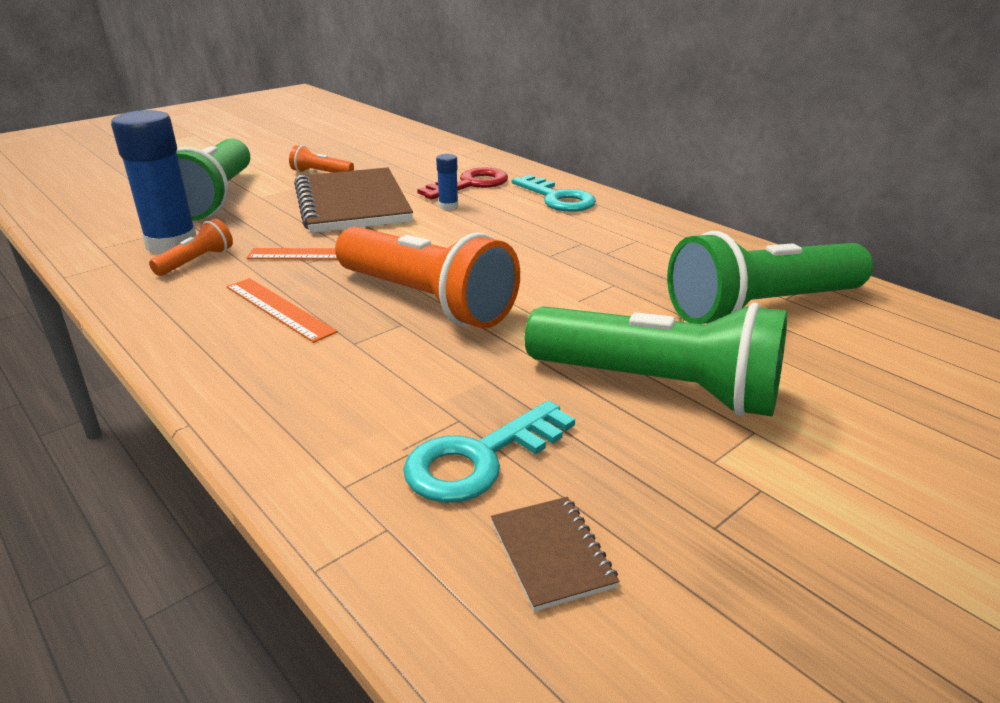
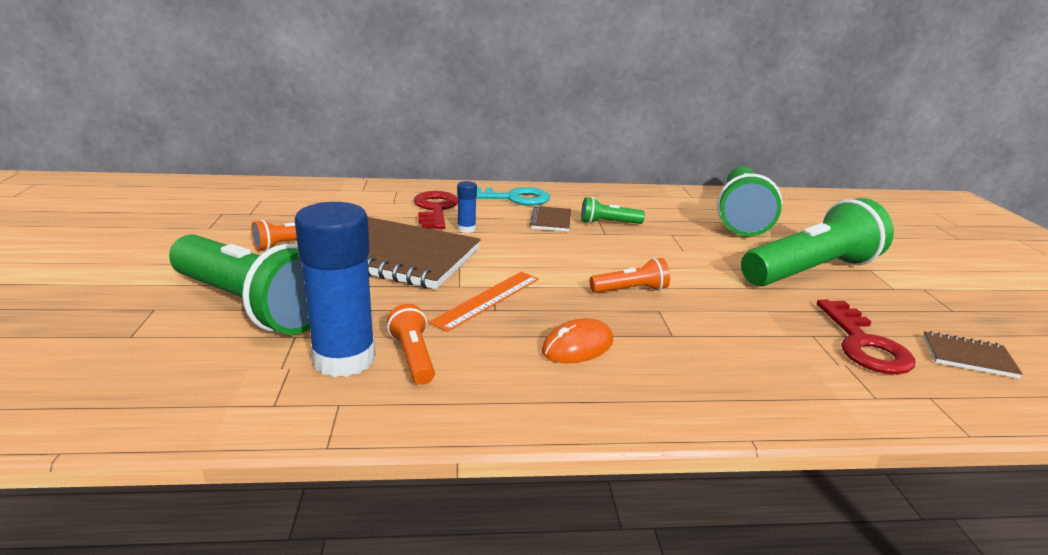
camera: 55 degrees left, 5 degrees down
(279, 309) = (577, 346): orange ruler -> orange mouse
(427, 301) = (631, 290): orange flashlight -> orange flashlight, size x0.44
(479, 459) = (863, 344): turquoise key -> red key
(533, 226) = (550, 220): none -> brown notebook
(580, 249) = (608, 223): none -> green flashlight

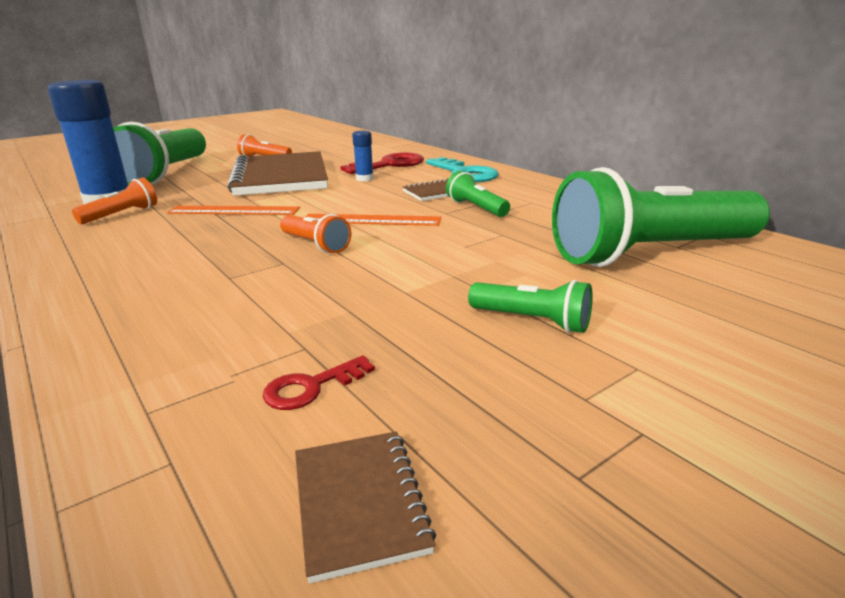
camera: 60 degrees right, 0 degrees up
(577, 346) = (173, 249): orange mouse -> none
(593, 258) = (371, 220): none -> orange ruler
(811, 271) = (532, 321): green flashlight -> green flashlight, size x0.44
(863, 344) = (311, 387): red key -> red key, size x0.52

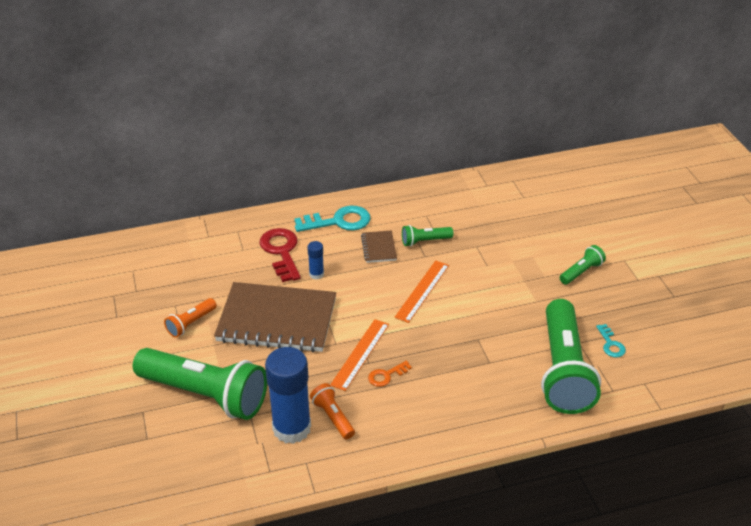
camera: 70 degrees left, 15 degrees up
(194, 226) = (386, 375): none -> orange key
(311, 387) = (610, 344): red key -> turquoise key
(315, 245) = (456, 322): orange flashlight -> none
(359, 503) = (674, 342): brown notebook -> none
(651, 254) = (529, 209): green flashlight -> green flashlight (563, 371)

